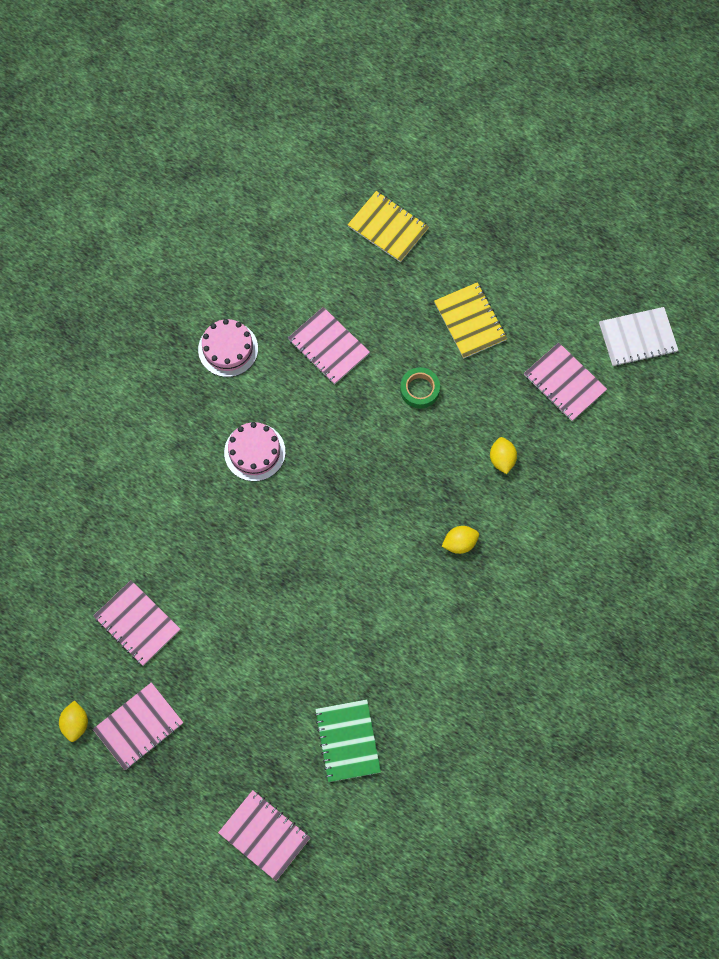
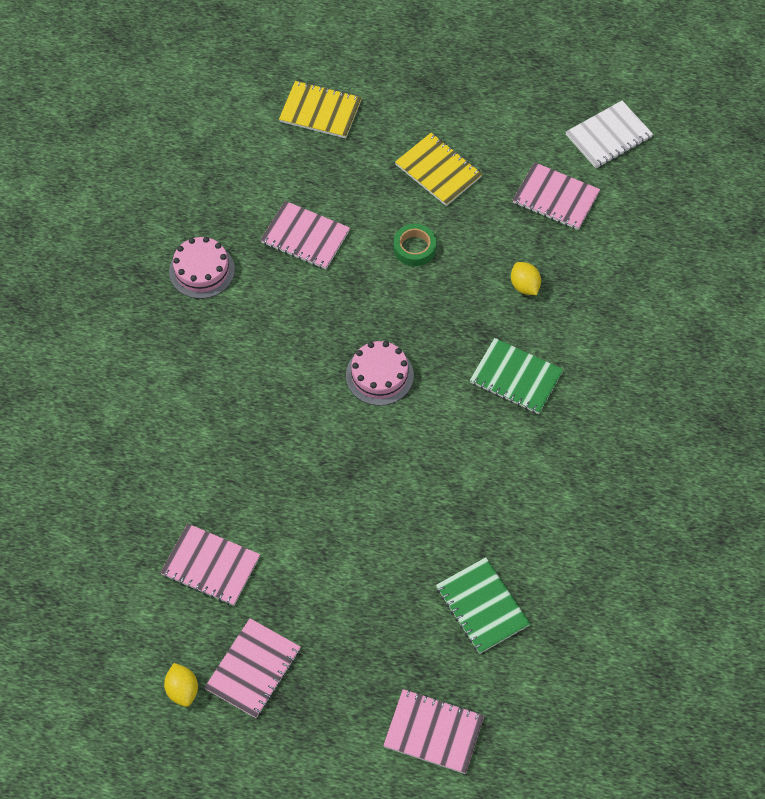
camera: 20 degrees left, 10 degrees down
(254, 452) = (269, 358): pink cake -> pink cake (379, 375)
(459, 543) = (516, 377): yellow lemon -> green notebook

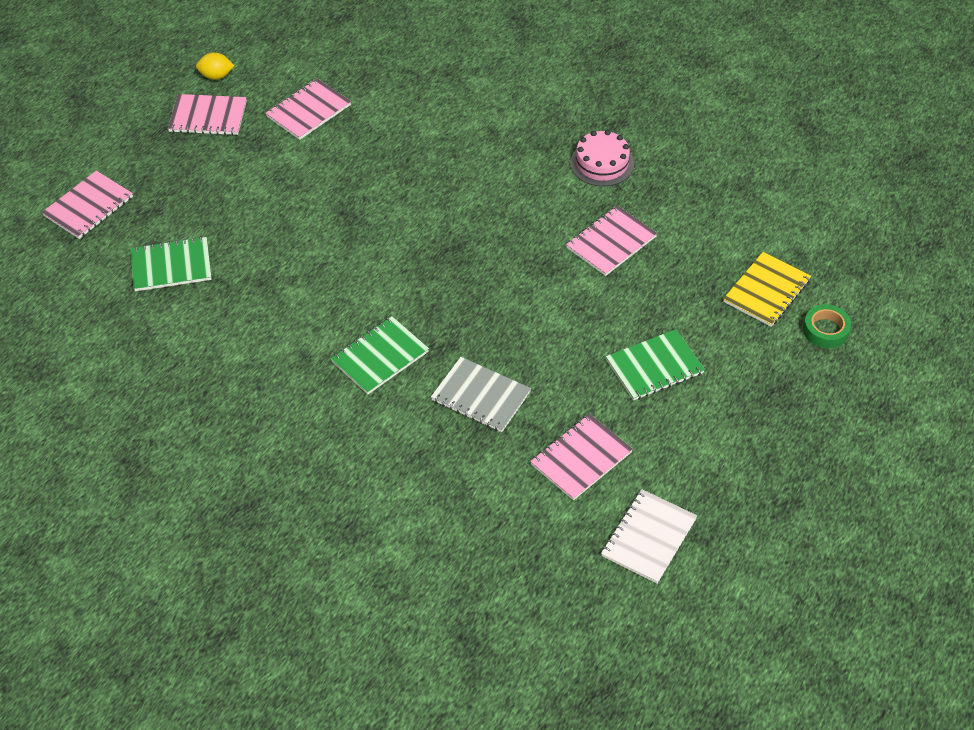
camera: 110 degrees right, 10 degrees down
(253, 669) = (208, 116): pink notebook -> pink notebook turned 45 degrees counterclockwise
(379, 375) = (432, 257): pink cake -> none
(414, 248) = (564, 321): green tape -> green tape (826, 330)
(438, 171) = (654, 366): yellow notebook -> green notebook
(524, 286) = (481, 396): yellow lemon -> grey notebook
(608, 136) = (649, 537): white notebook -> white notebook turned 45 degrees clockwise

